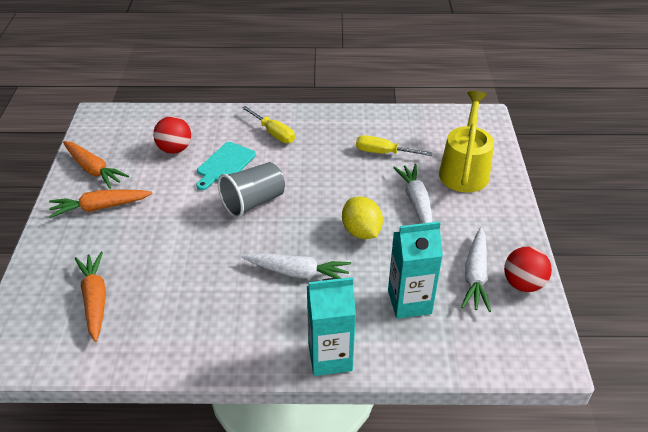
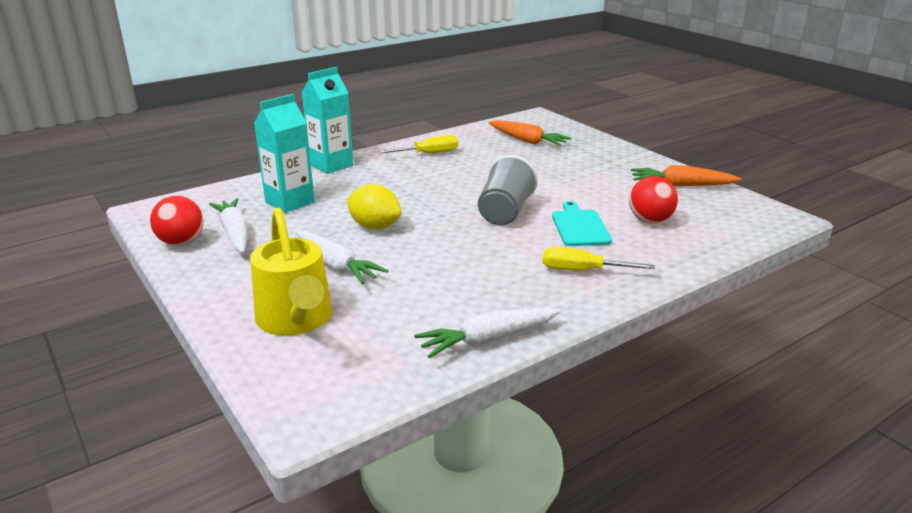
camera: 145 degrees right, 15 degrees down
(100, 207) = (621, 171): orange carrot -> none
(297, 272) = (403, 189): white carrot -> white carrot (488, 340)
(384, 153) = (422, 300): yellow screwdriver -> yellow screwdriver (429, 154)

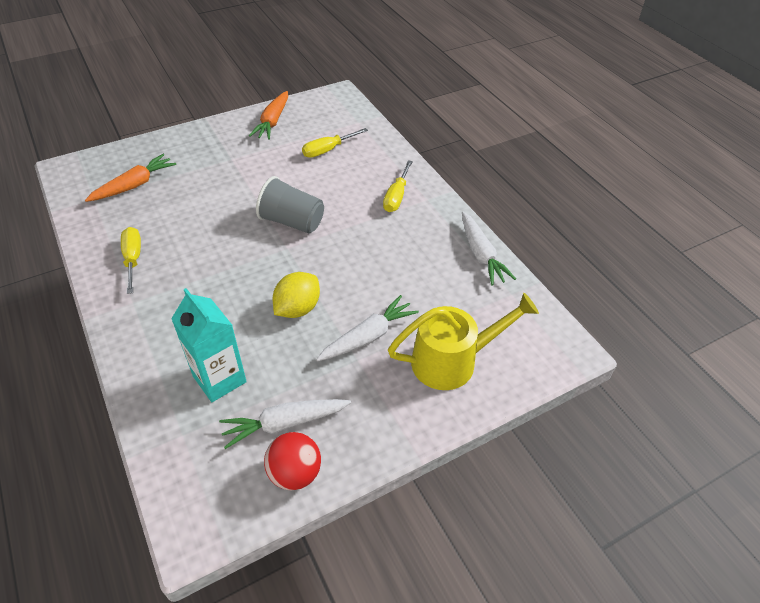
camera: 85 degrees left, 20 degrees up
(331, 165) = (127, 344): turquoise carton -> none
(580, 227) = (329, 185): turquoise cutting board -> none
(650, 220) = (328, 150): red ball -> yellow screwdriver

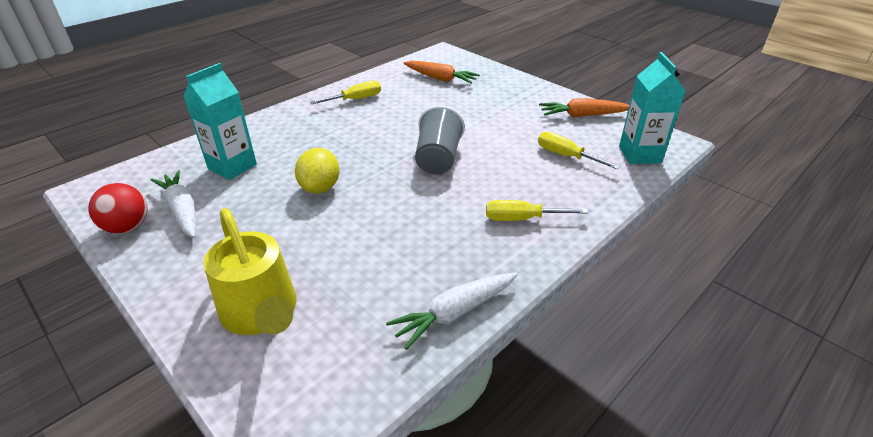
camera: 75 degrees right, 10 degrees down
(297, 308) = (320, 188): yellow lemon -> yellow lemon turned 75 degrees clockwise
(345, 115) = (639, 154): none -> turquoise carton
(368, 336) = (291, 239): white carrot -> none

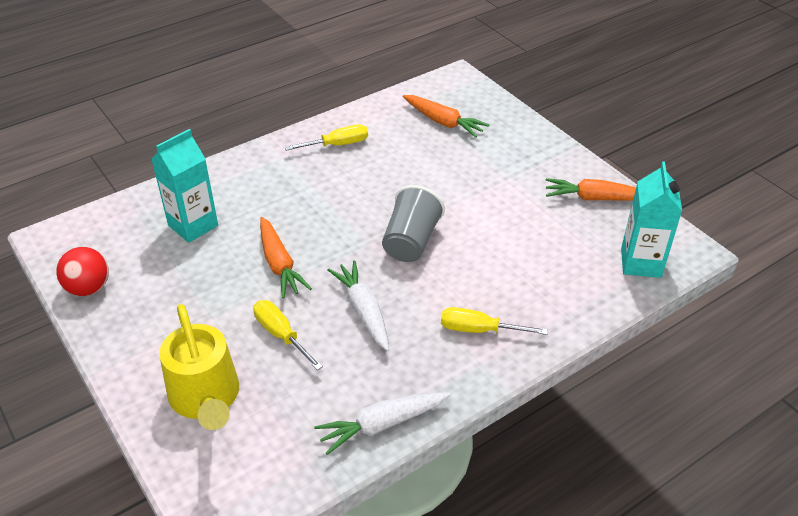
camera: 10 degrees right, 5 degrees up
(182, 210) = (140, 275): white carrot -> white carrot (363, 311)
(320, 188) = (279, 264): yellow lemon -> orange carrot
(566, 156) = (555, 255): yellow screwdriver -> yellow screwdriver (281, 335)

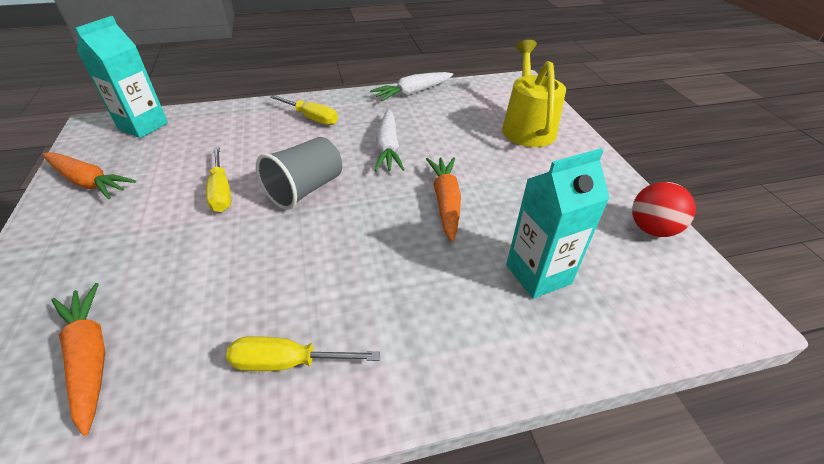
camera: 160 degrees left, 0 degrees up
(281, 335) = (462, 148): yellow screwdriver -> yellow screwdriver (221, 191)
(382, 424) = (413, 93): white carrot -> white carrot turned 150 degrees clockwise

